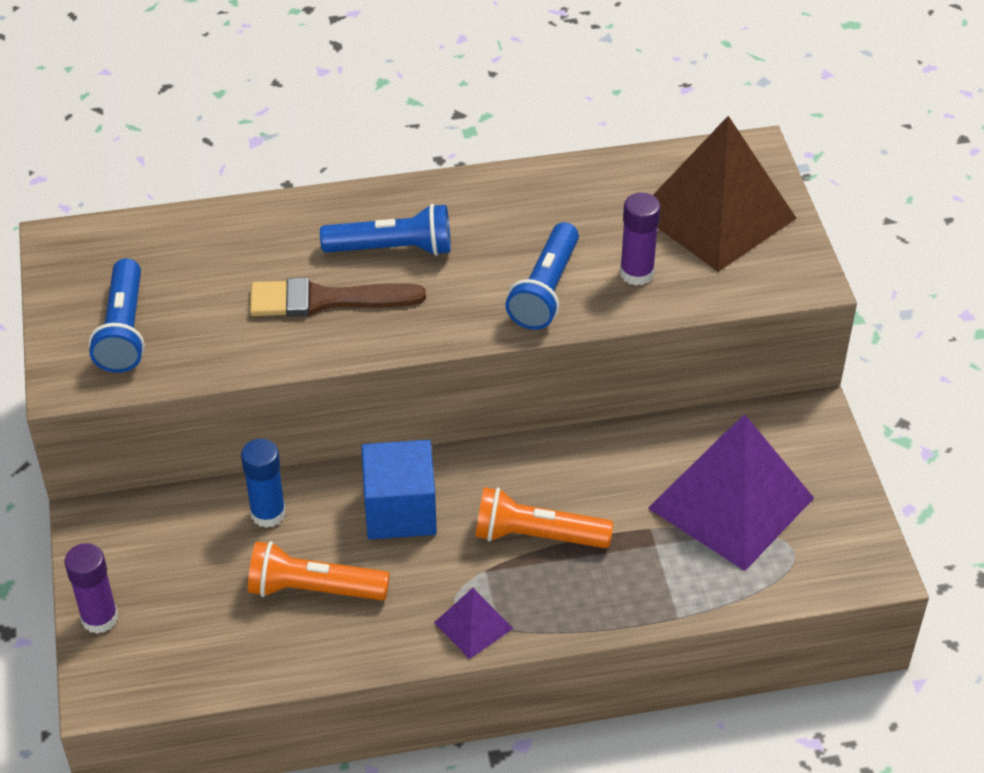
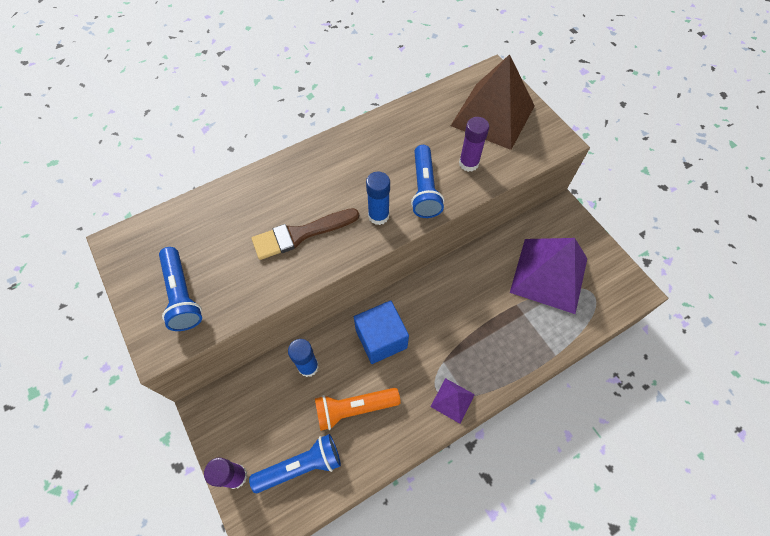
camera: 20 degrees left, 15 degrees up
(393, 249) = (326, 188): blue flashlight -> blue flashlight (301, 466)
(455, 307) = (378, 216): none -> blue glue stick
(537, 536) = (460, 329): orange flashlight -> none

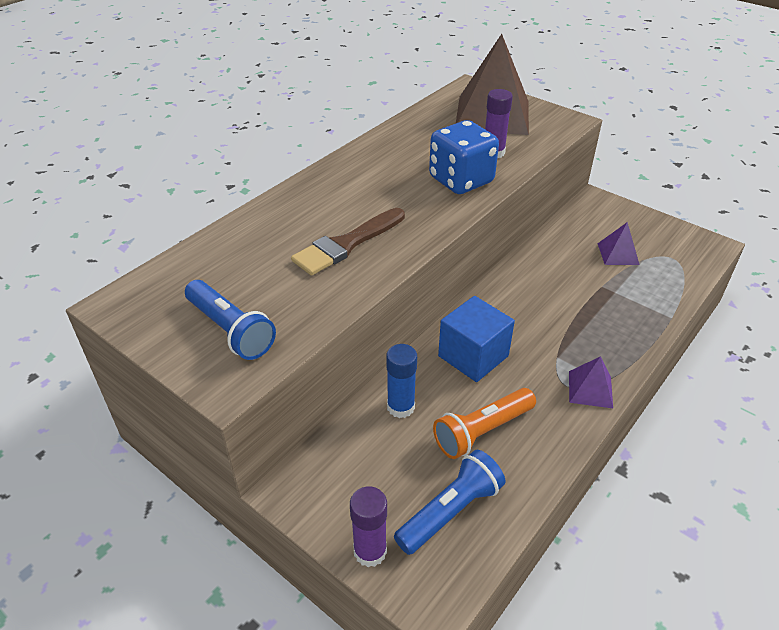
camera: 20 degrees left, 20 degrees down
(378, 216) = (426, 210): blue glue stick -> none
(424, 189) = (461, 180): blue flashlight -> blue dice
(549, 275) = (618, 254): purple pyramid -> purple pyramid, size x0.45

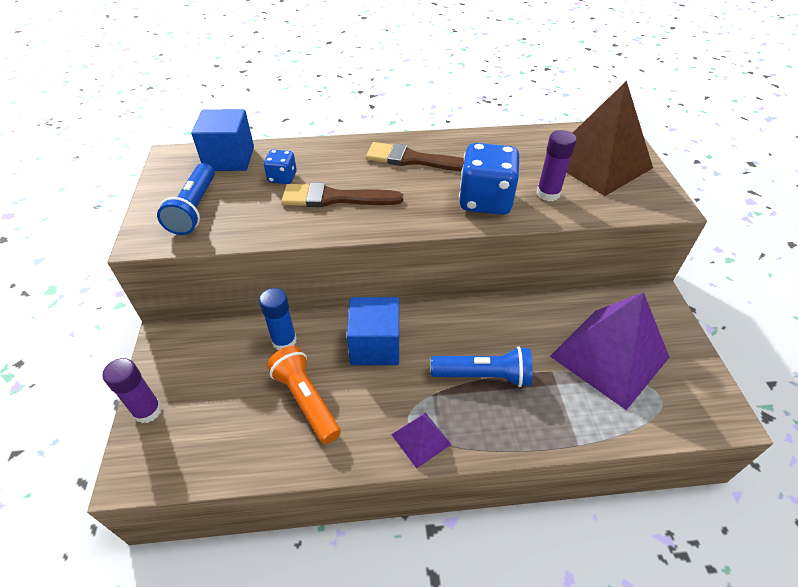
camera: 45 degrees right, 5 degrees up
(186, 271) = (229, 159): none -> blue cube
(270, 256) = (282, 178): none -> blue dice
(361, 180) = (414, 160): none -> brown brush
(450, 511) = (215, 431): blue flashlight -> blue flashlight (483, 375)
(482, 431) = (306, 400): orange flashlight -> orange flashlight turned 45 degrees clockwise
(618, 254) = (609, 356): purple pyramid -> purple pyramid, size x2.21

